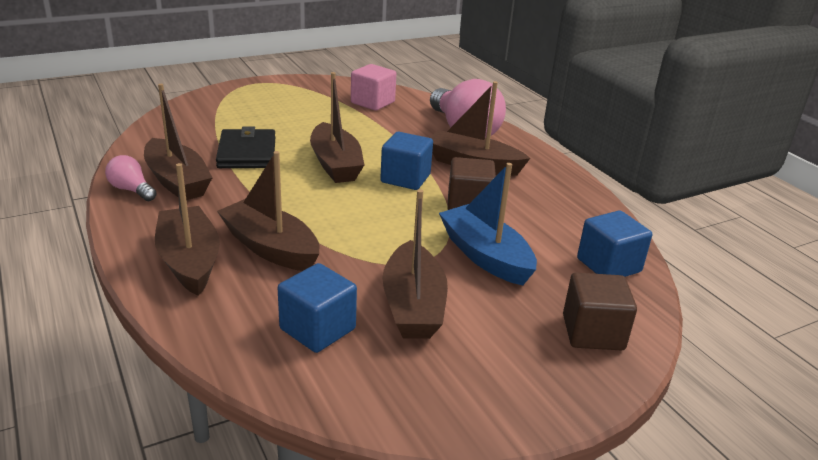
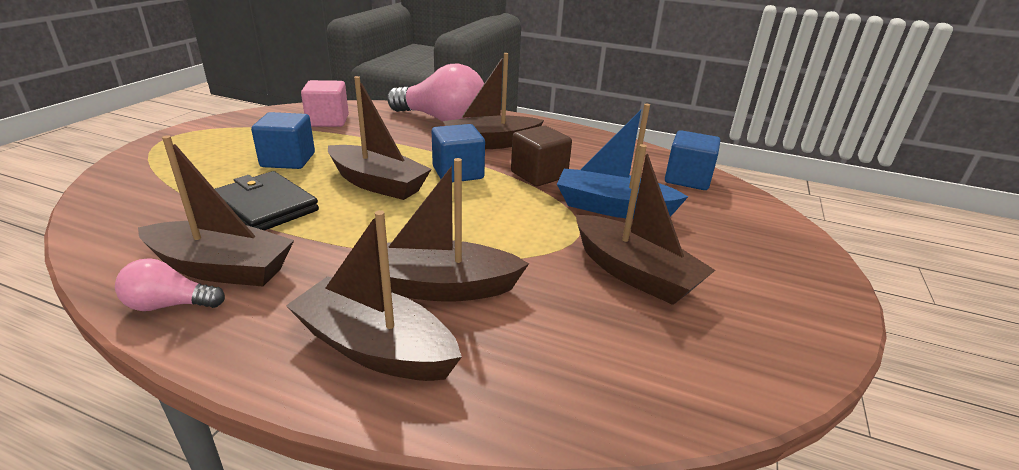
camera: 40 degrees left, 0 degrees up
(317, 329) = (604, 339): blue cube -> blue cube (288, 160)
(593, 332) = (757, 229): brown cube -> none

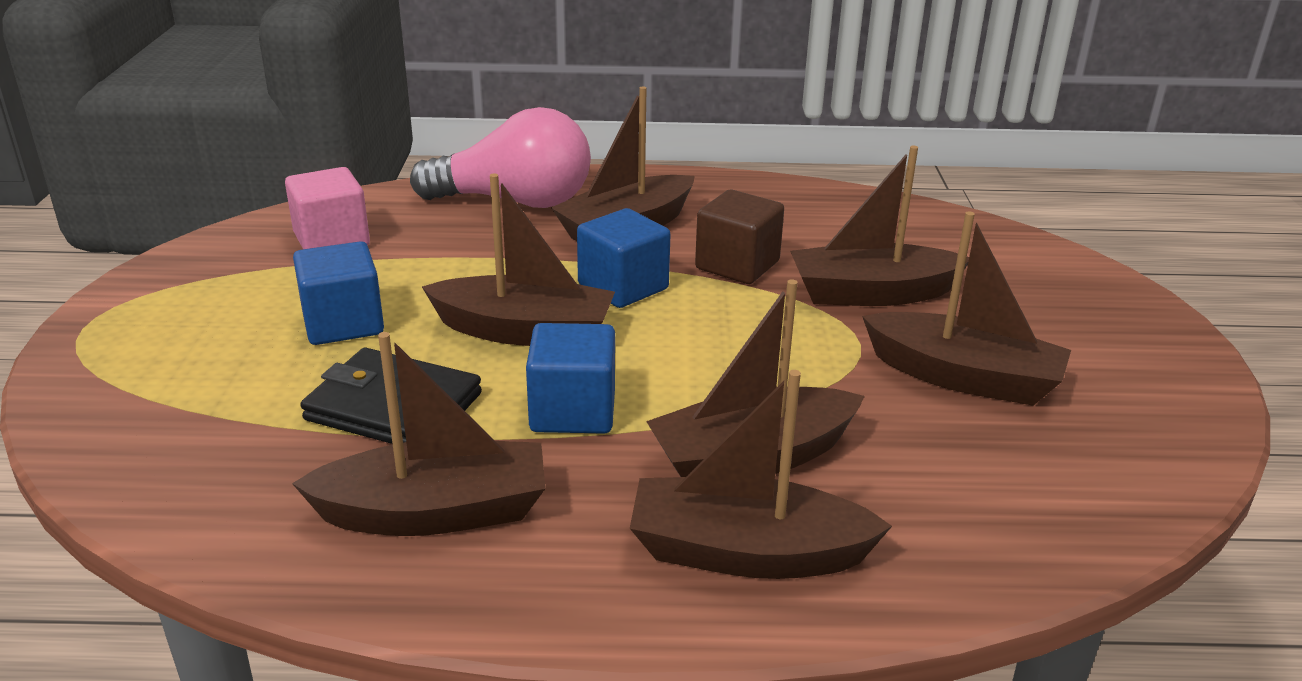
camera: 20 degrees left, 0 degrees up
(169, 305) = (421, 580): pink light bulb -> none
(613, 208) = (871, 293): blue boat -> brown boat
(687, 179) = (930, 229): blue cube -> blue cube (573, 411)

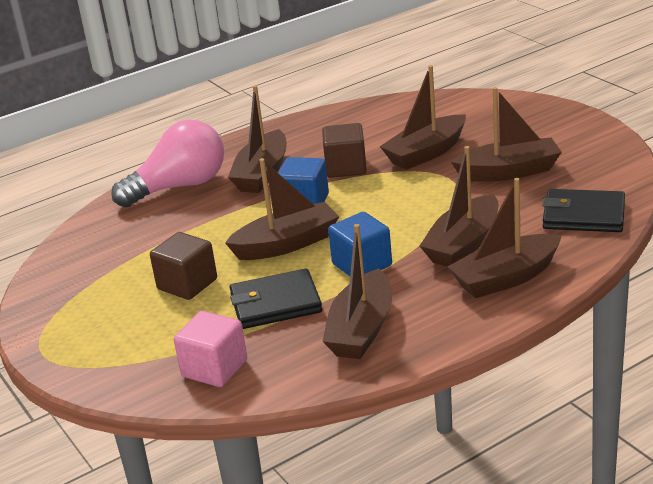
camera: 30 degrees left, 0 degrees up
(332, 240) = (107, 251): pink cube -> pink cube (214, 368)
(343, 324) = (187, 284): blue cube -> brown cube
(435, 512) = (361, 329): brown boat -> brown boat turned 150 degrees clockwise
(1008, 511) = (583, 215): none -> black wallet

